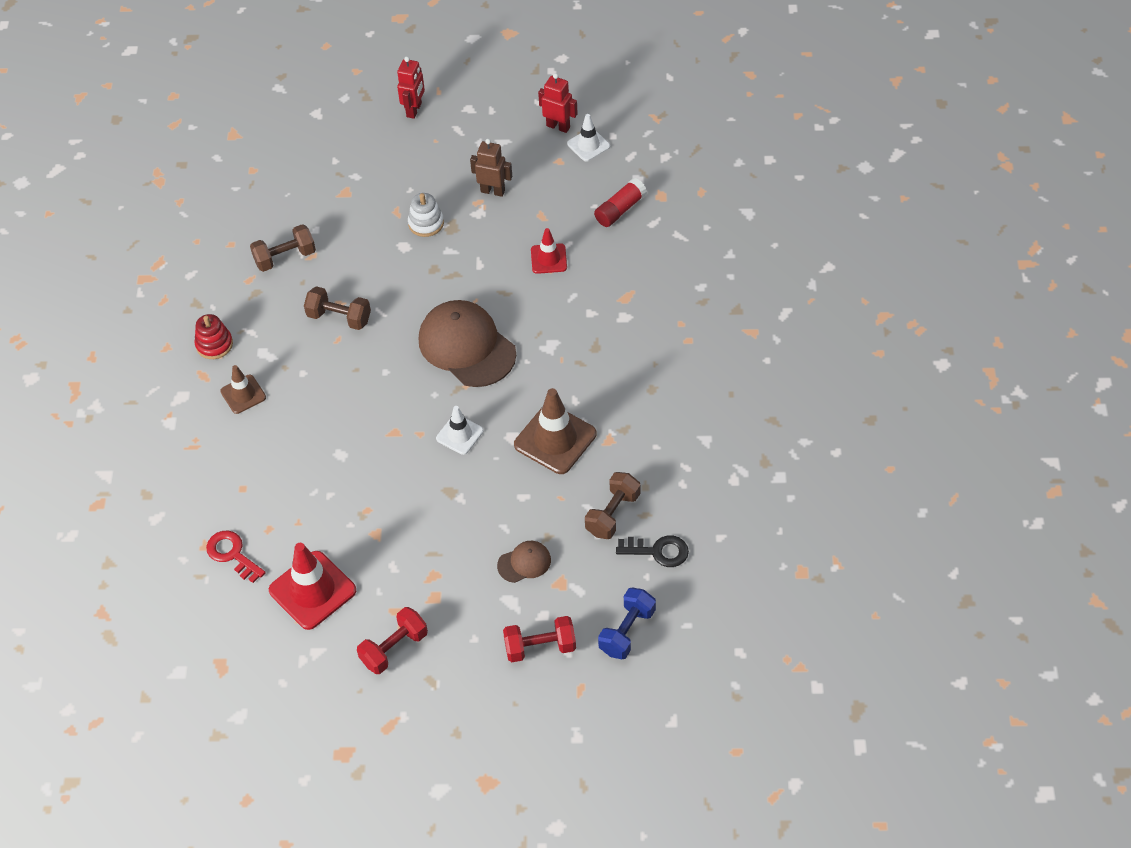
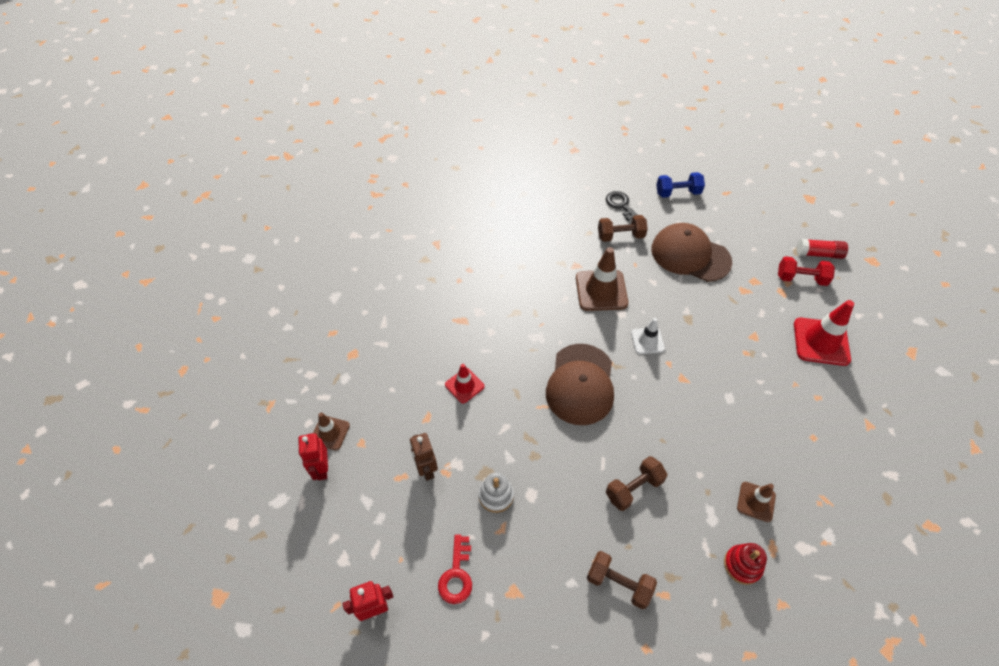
camera: 130 degrees left, 0 degrees up
(232, 554) = (855, 404): red key -> red key (457, 574)
(339, 317) = (633, 488): brown dumbbell -> brown dumbbell turned 75 degrees clockwise
(524, 563) = (690, 255): brown cap -> brown cap, size x2.13
(540, 647) = (725, 220): red dumbbell -> none
(588, 145) = (330, 433): white traffic cone -> brown traffic cone
(620, 210) = (384, 370): red glue stick -> red glue stick (819, 254)

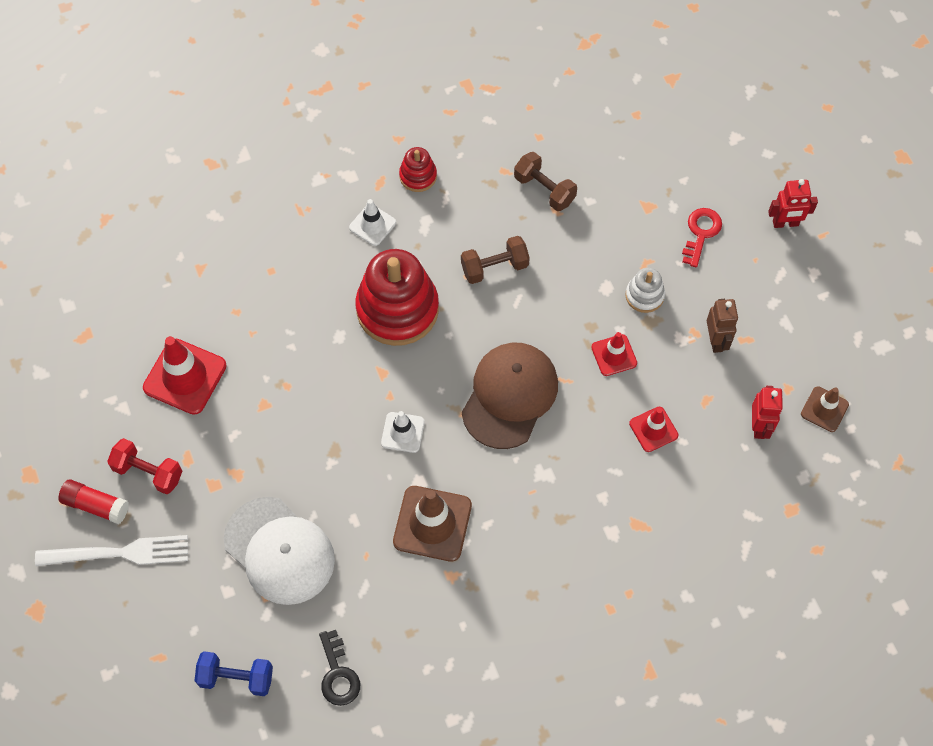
camera: 165 degrees left, 10 degrees up
(322, 469) = (835, 369): red robot -> red robot (759, 426)
(509, 435) = (614, 355): none -> red traffic cone
(620, 236) = (365, 613): brown dumbbell -> none
(690, 255) = (279, 551): brown cap -> white cap
(696, 430) = (397, 309): none -> red stacking toy
(756, 501) = (372, 225): brown traffic cone -> white traffic cone
(785, 234) = (120, 553): none -> white fork

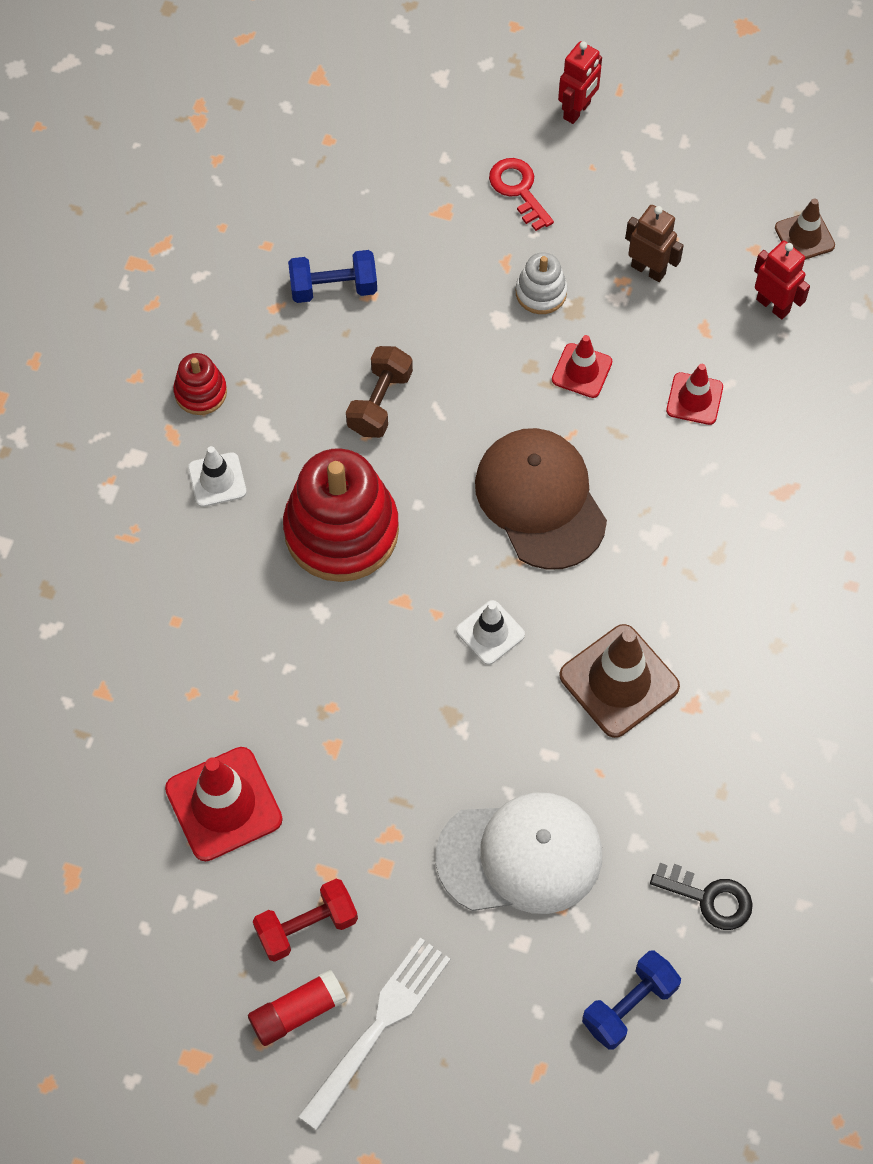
camera: 50 degrees left, 0 degrees up
(544, 189) = (333, 288): brown dumbbell -> blue dumbbell

